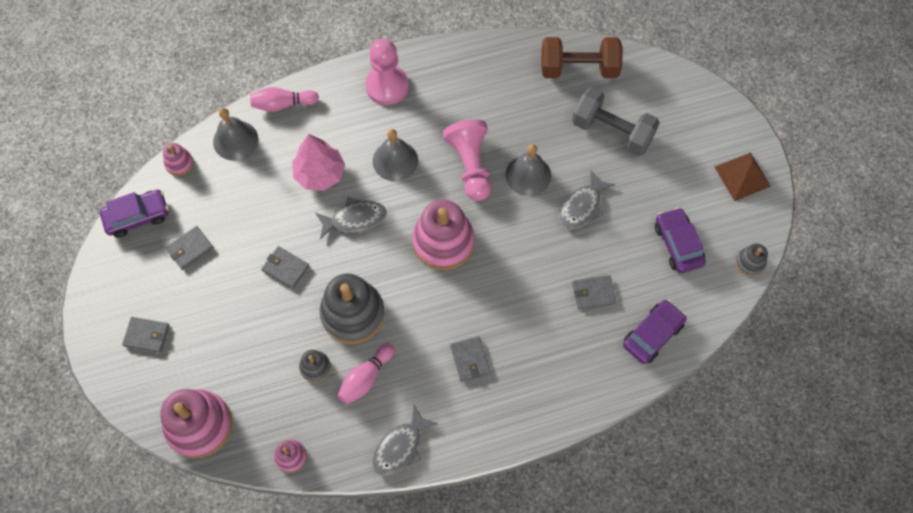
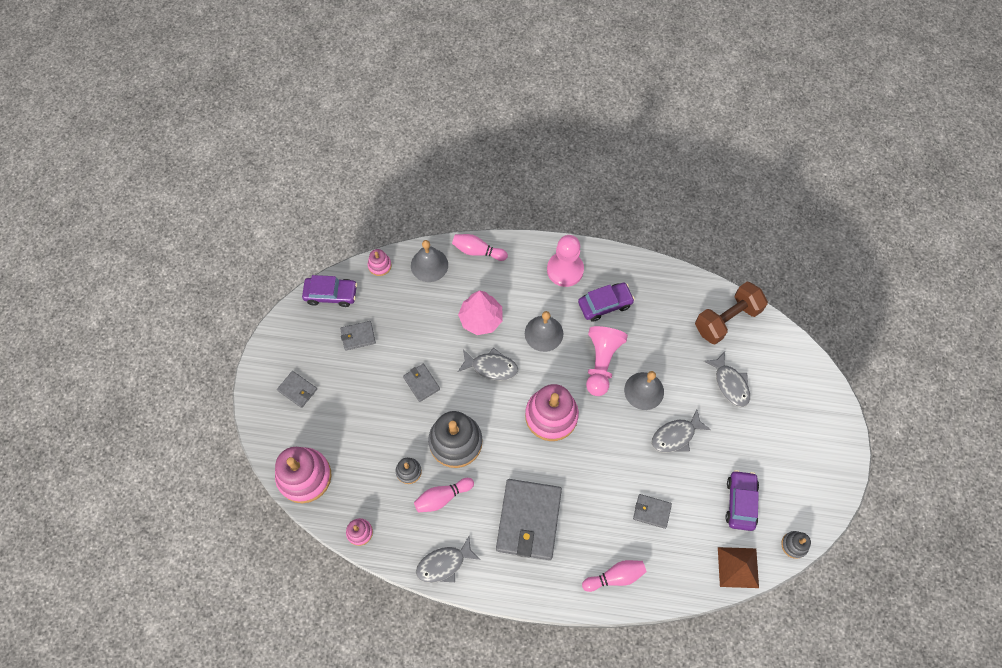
camera: 25 degrees right, 0 degrees up
(470, 360) = (528, 520): grey wallet -> grey wallet, size x2.13
(578, 68) = (727, 319): brown dumbbell -> brown dumbbell turned 60 degrees counterclockwise
(587, 376) = (615, 577): none -> pink bowling pin
(612, 131) = (730, 384): grey dumbbell -> grey fish
(652, 334) = (684, 567): purple car -> purple car (605, 304)
(742, 176) = (822, 469): brown pyramid -> brown pyramid (738, 567)

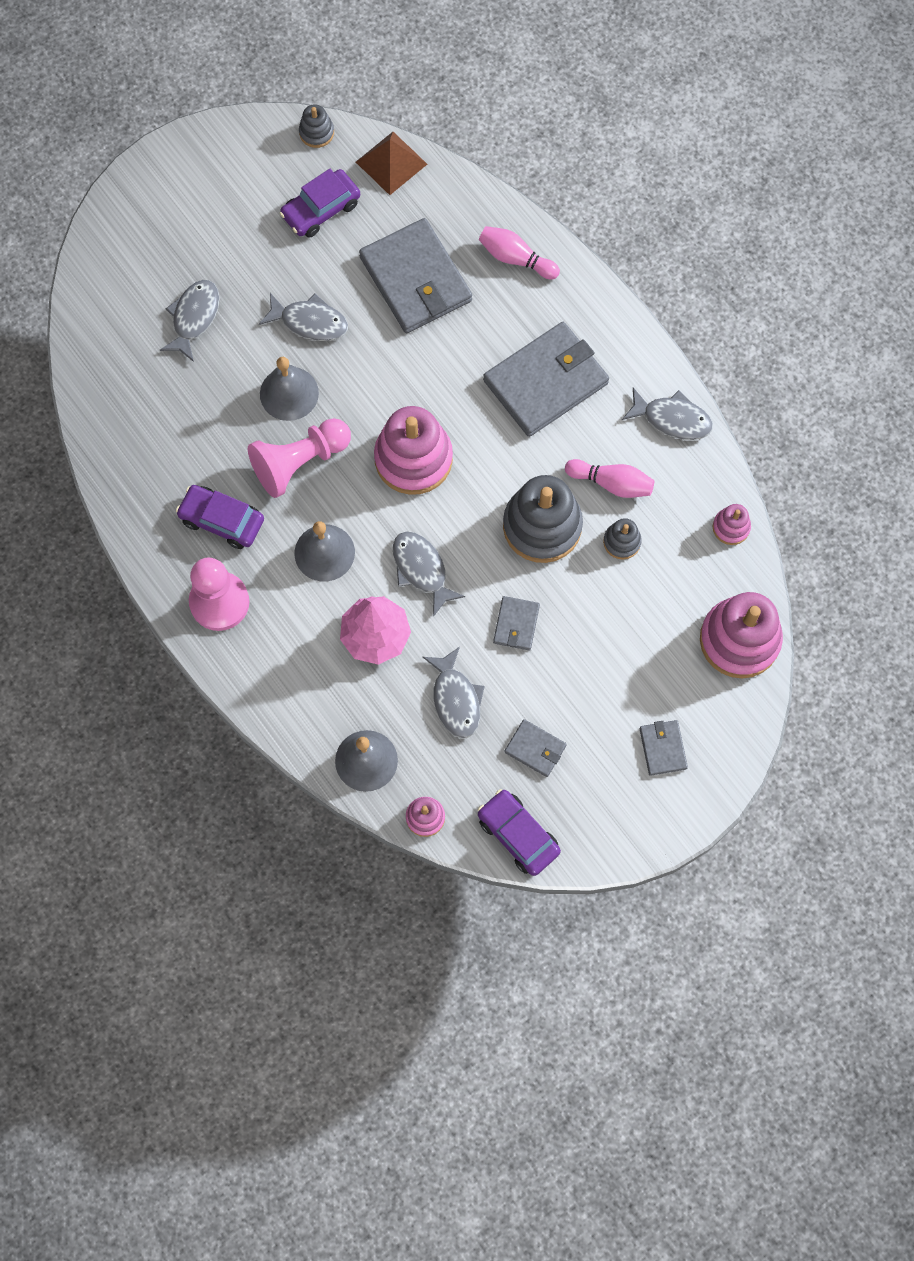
camera: 135 degrees left, 5 degrees up
(416, 325) = (455, 699): none -> grey fish
(477, 251) = (292, 723): pink bowling pin -> none
(651, 511) = (416, 279): grey wallet -> grey wallet, size x2.13
(727, 319) = (114, 381): brown dumbbell -> none

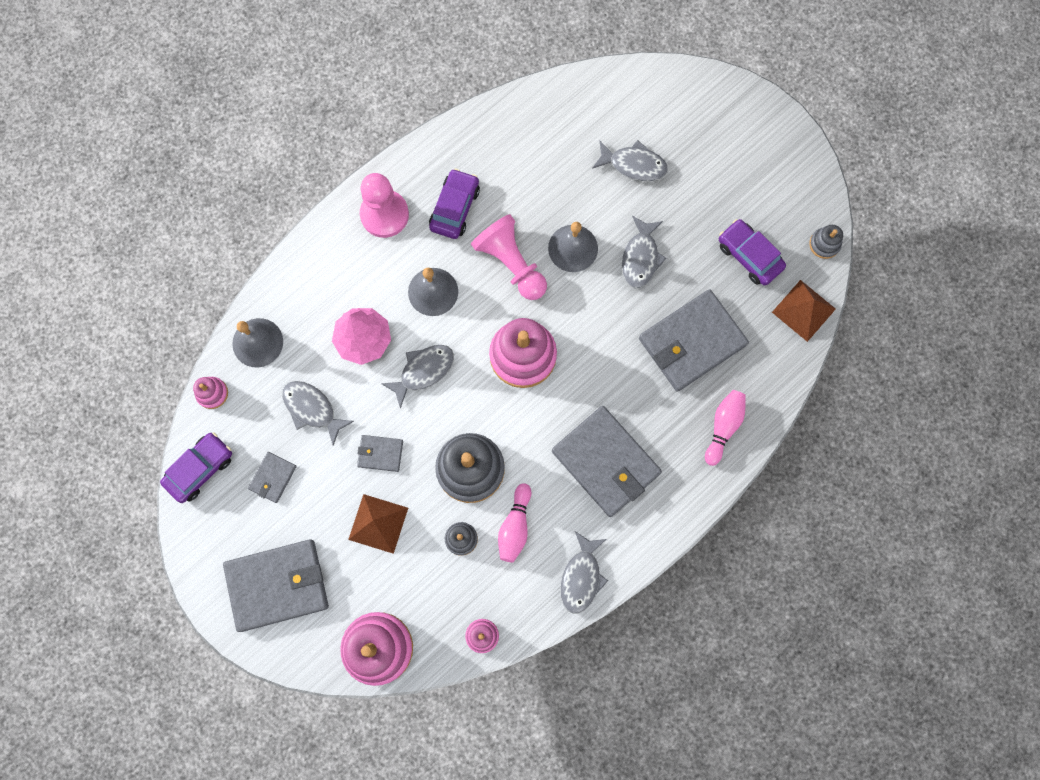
camera: 85 degrees right, 5 degrees up
(455, 699) = (312, 409): grey fish -> grey fish turned 60 degrees clockwise
(598, 631) = (378, 523): none -> brown pyramid
(662, 748) = (277, 585): grey wallet -> grey wallet, size x2.13

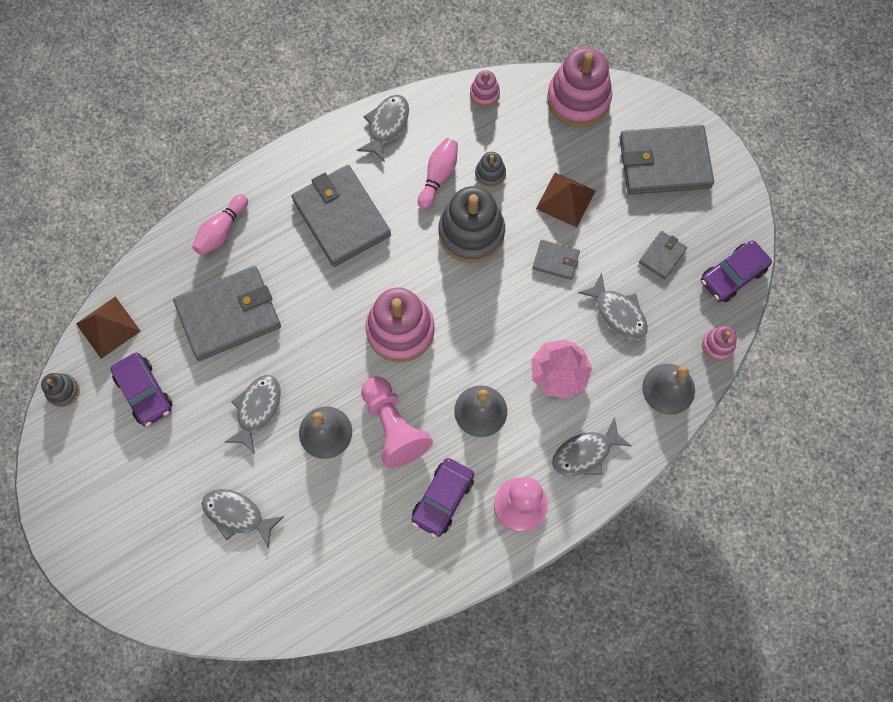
camera: 170 degrees left, 5 degrees down
(423, 371) = (502, 331): grey fish -> grey fish (585, 453)

